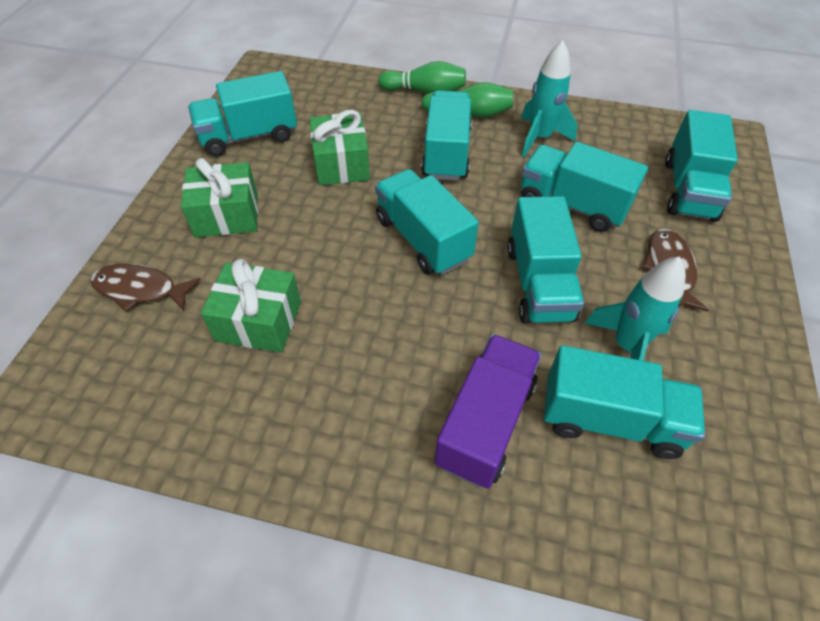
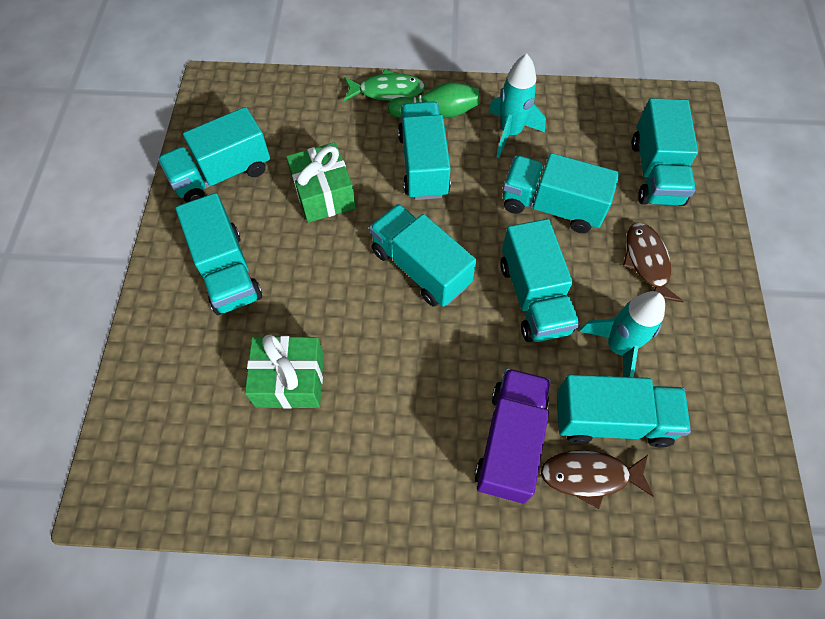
camera: 10 degrees left, 10 degrees up
(140, 289) = (169, 366): brown fish -> brown fish (589, 476)
(227, 215) = (227, 271): green gift -> turquoise truck
(425, 91) = (387, 91): green bowling pin -> green fish

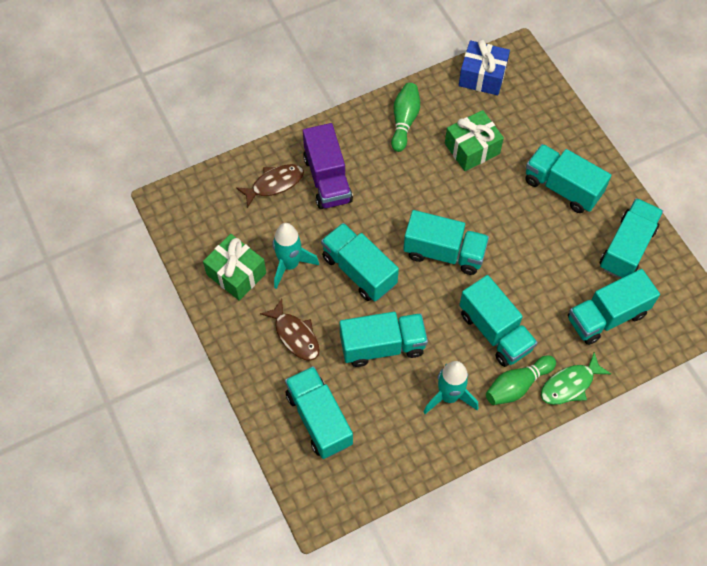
camera: 150 degrees right, 0 degrees up
(187, 487) = (482, 76): none -> blue gift
(323, 194) = (546, 270): green gift -> green gift (236, 274)
(349, 475) = (404, 121): none -> green bowling pin
(612, 419) = (274, 220): turquoise truck -> turquoise truck (606, 316)

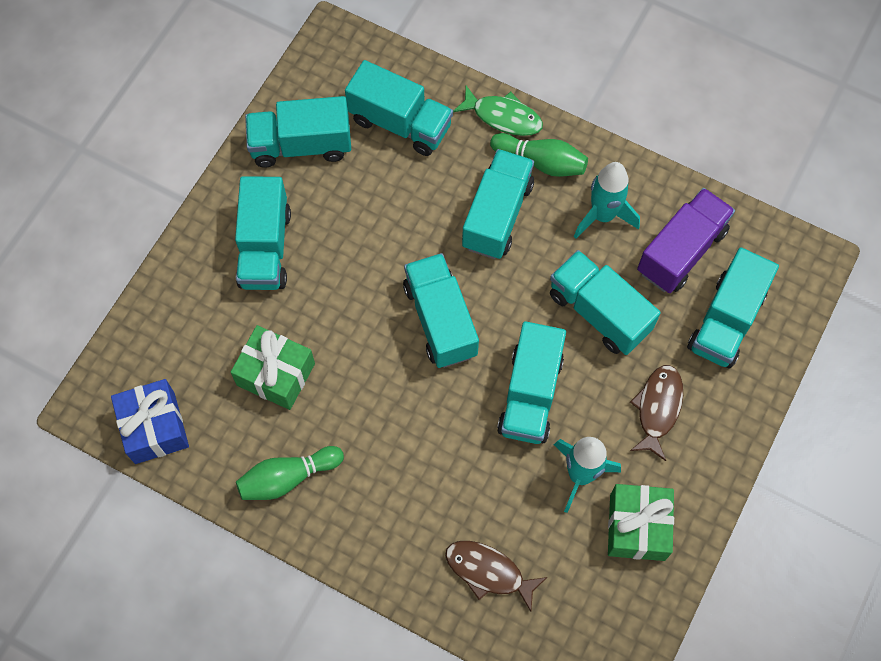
camera: 125 degrees left, 5 degrees up
(327, 179) = (436, 513): purple truck -> purple truck (681, 251)

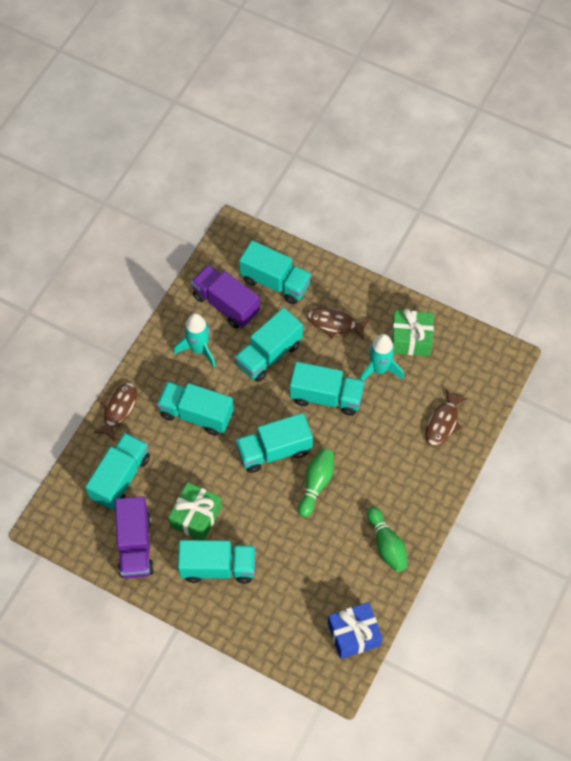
camera: 90 degrees left, 5 degrees down
(276, 374) = (314, 555): green gift -> green gift (196, 517)
(301, 145) = (135, 545): turquoise truck -> purple truck
(503, 117) = (119, 409): green fish -> brown fish
(541, 162) = (156, 386): green bowling pin -> green bowling pin (316, 484)

